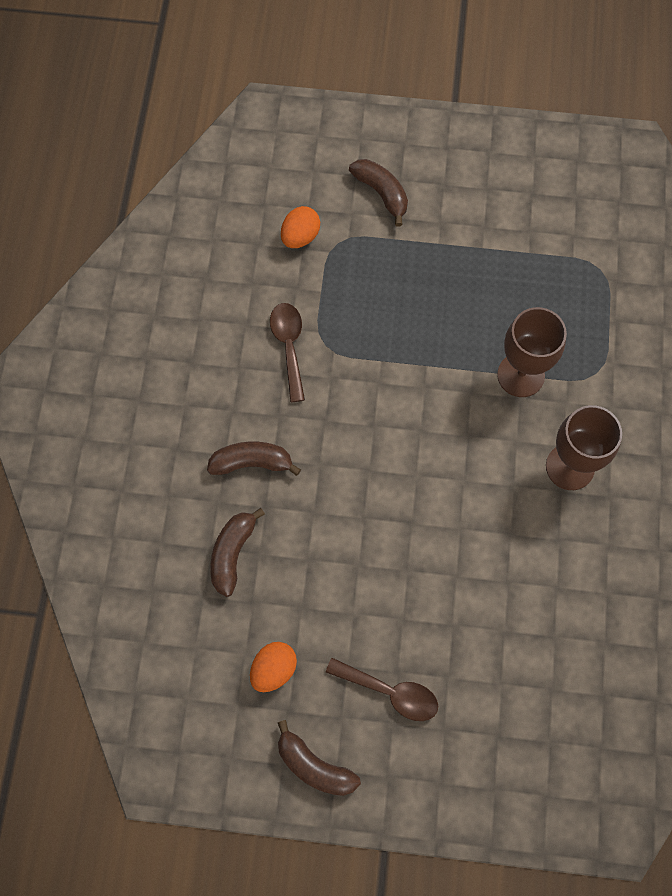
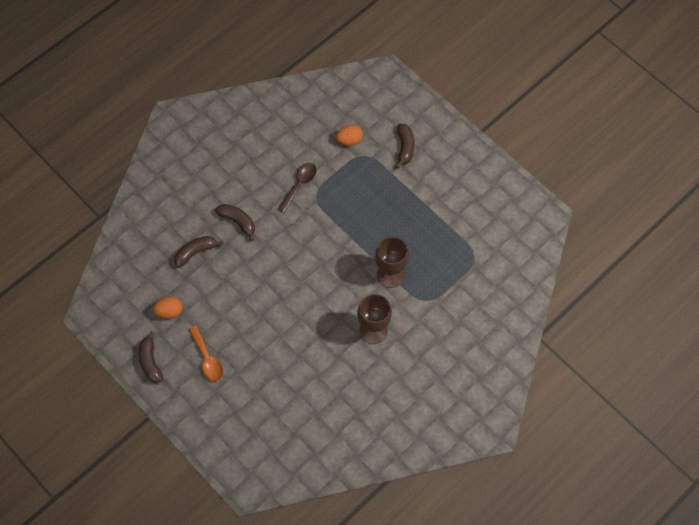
camera: 40 degrees right, 5 degrees down
(390, 692) = (207, 359): brown spoon -> orange spoon

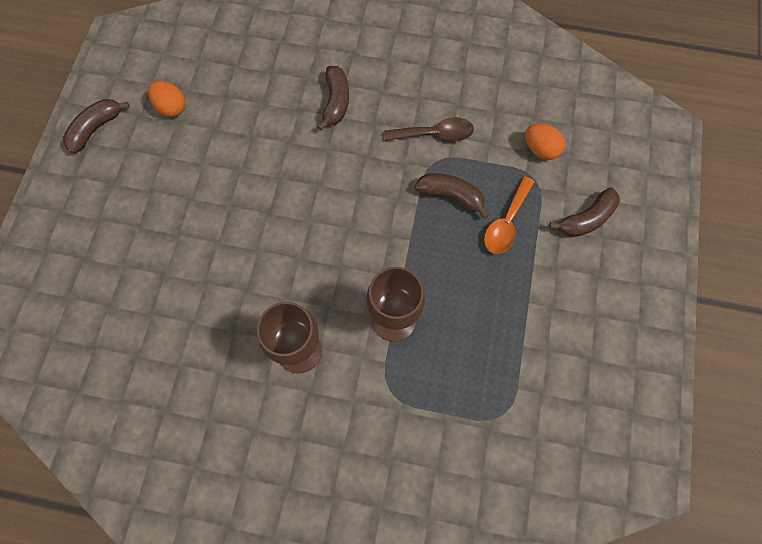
camera: 55 degrees right, 5 degrees up
(195, 252) = (264, 85): brown banana -> brown banana (451, 196)
(207, 359) = (136, 183): orange spoon -> orange spoon (506, 222)

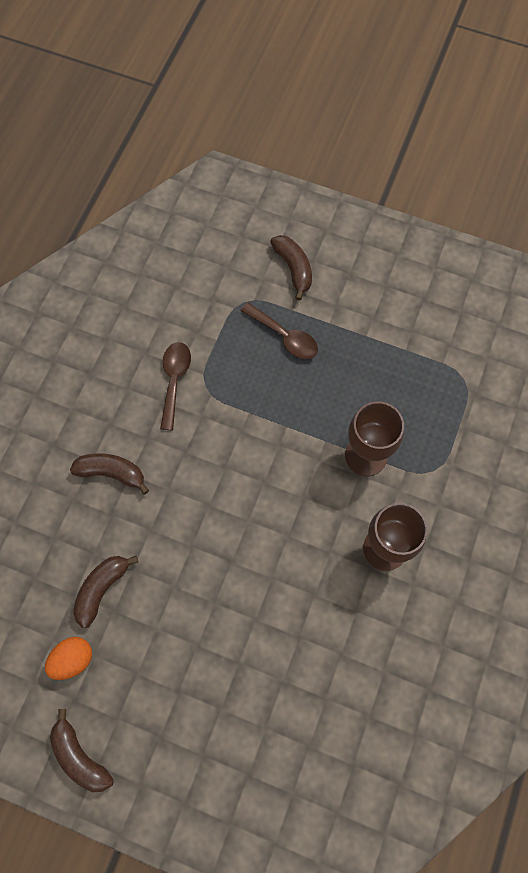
camera: 80 degrees left, 0 degrees up
(451, 196) = (247, 379): brown banana -> brown banana (102, 589)
(506, 222) = (284, 336): orange spoon -> brown spoon
(540, 149) = (213, 289): orange egg -> none

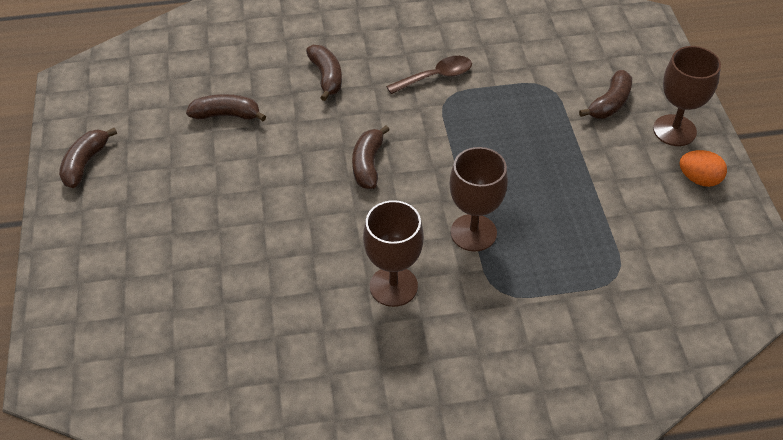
camera: 60 degrees right, 20 degrees down
(73, 659) = (159, 124): orange egg -> orange egg (699, 179)
(243, 496) = (368, 164): none -> brown banana
(284, 336) = (539, 126): brown spoon -> none
(351, 243) = (674, 130): none -> brown goblet

